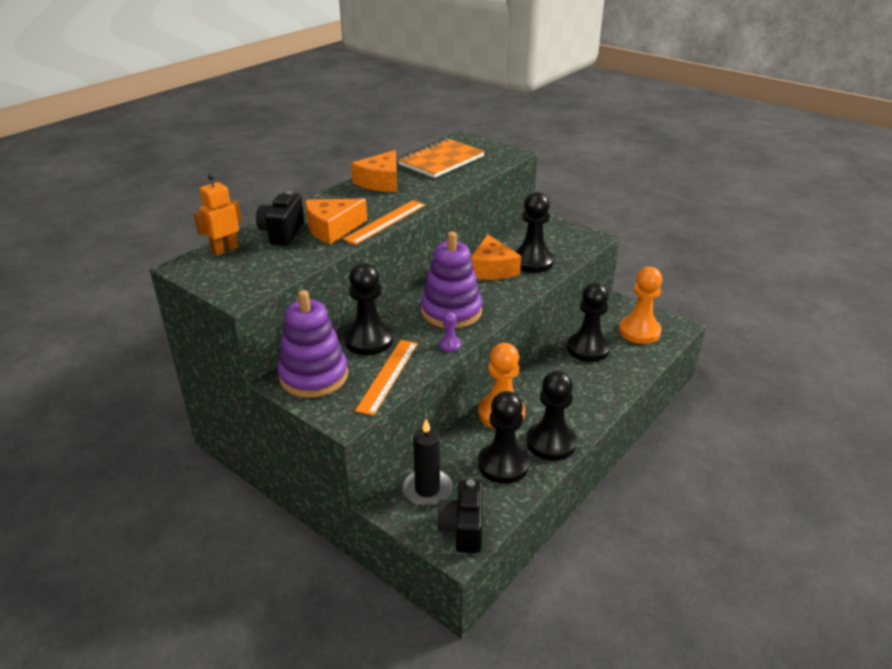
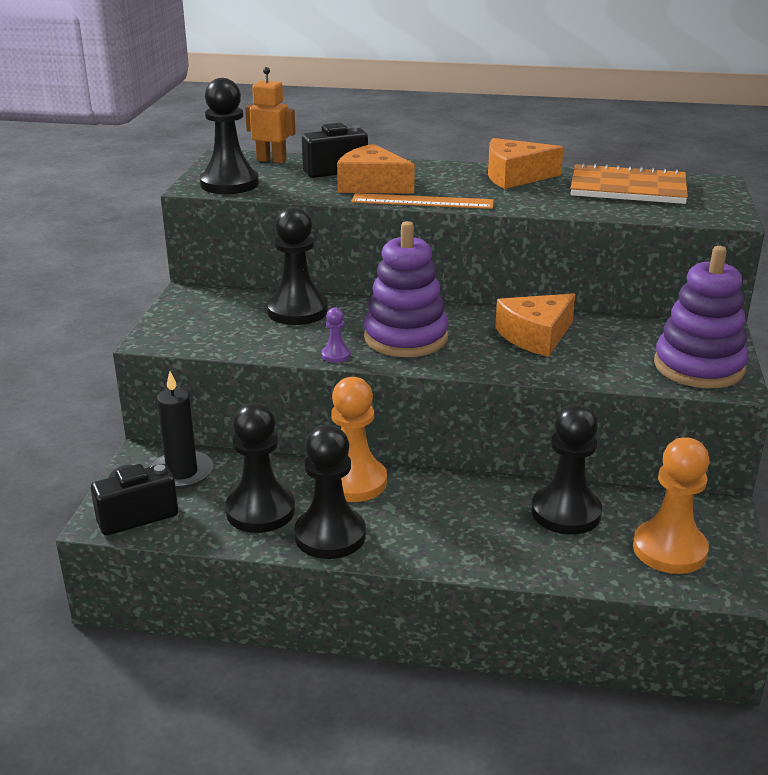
camera: 60 degrees right, 5 degrees down
(313, 376) = (209, 304): purple stacking toy -> purple stacking toy (698, 367)
(388, 376) = (244, 339): orange ruler -> none
(532, 262) = (593, 357): black pawn -> black pawn (229, 184)

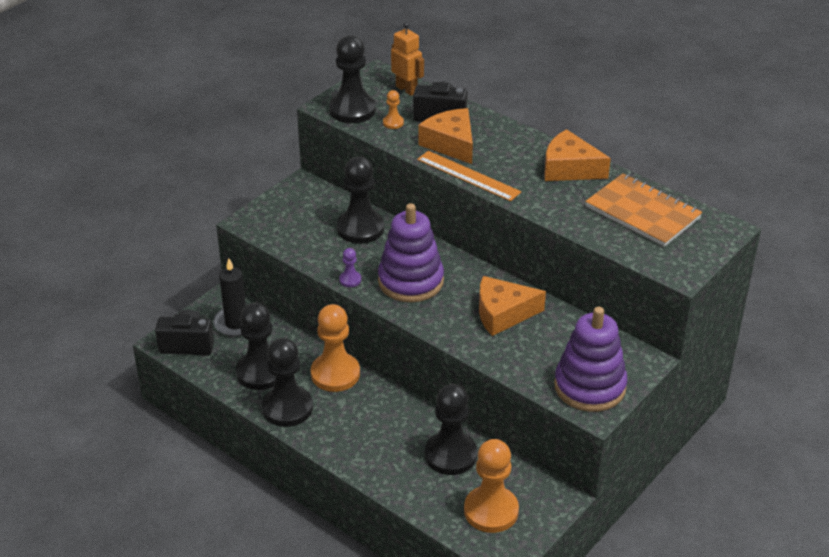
camera: 30 degrees right, 10 degrees up
(288, 183) = (393, 123): none -> orange pawn

